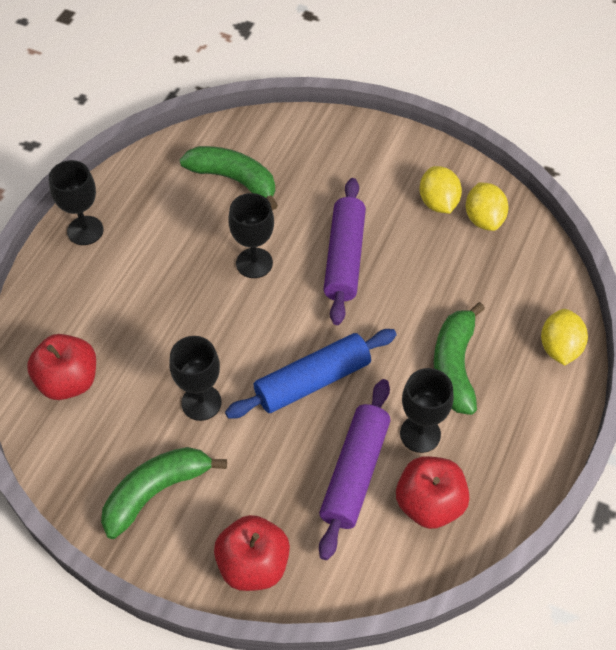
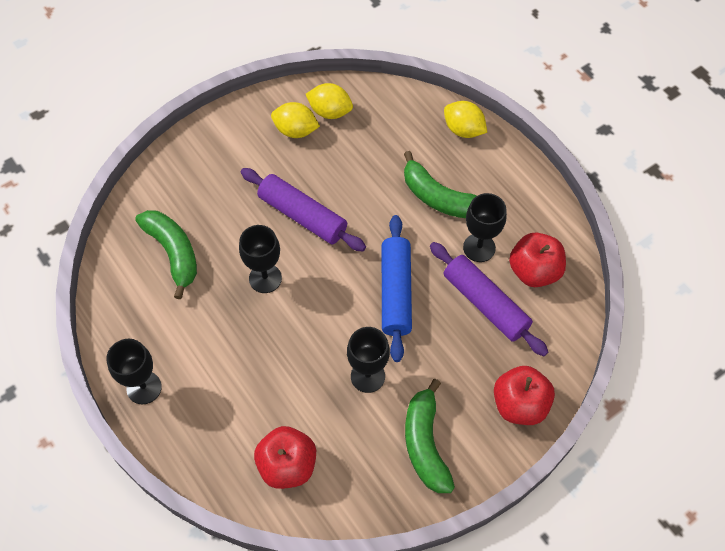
camera: 60 degrees left, 5 degrees up
(233, 180) = (173, 252): green banana -> green banana turned 90 degrees clockwise

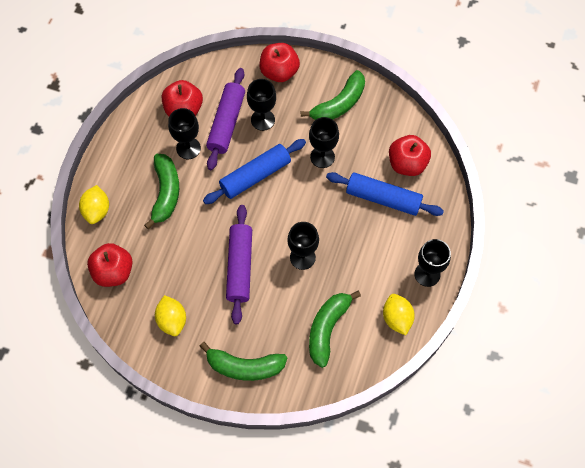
camera: 125 degrees left, 5 degrees up
(200, 162) = (245, 366): none -> green banana
(266, 406) = (383, 198): none -> blue rolling pin
(330, 111) = (139, 308): yellow lemon -> yellow lemon (397, 318)
(384, 110) = (113, 272): none -> red apple
(463, 344) = (262, 120): none -> black goblet

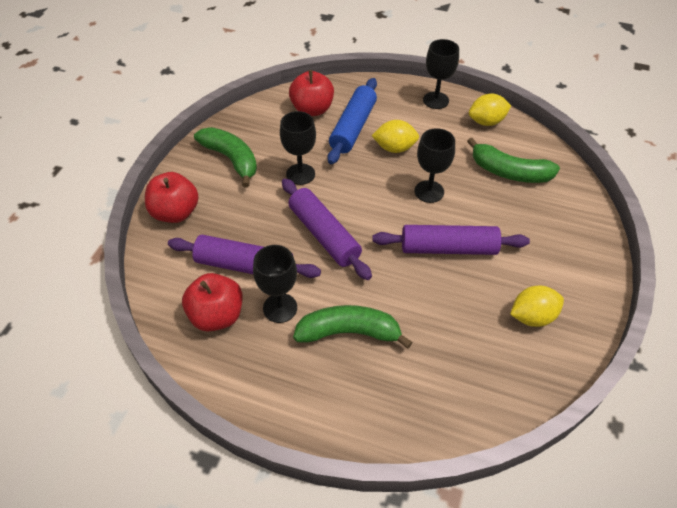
camera: 90 degrees left, 15 degrees down
(97, 210) = (380, 423): yellow lemon -> yellow lemon (394, 148)
(113, 272) = (476, 392): red apple -> none
(245, 366) = (571, 241): green banana -> none
(255, 176) = (324, 235): blue rolling pin -> purple rolling pin
(262, 120) = (244, 228): black goblet -> none

